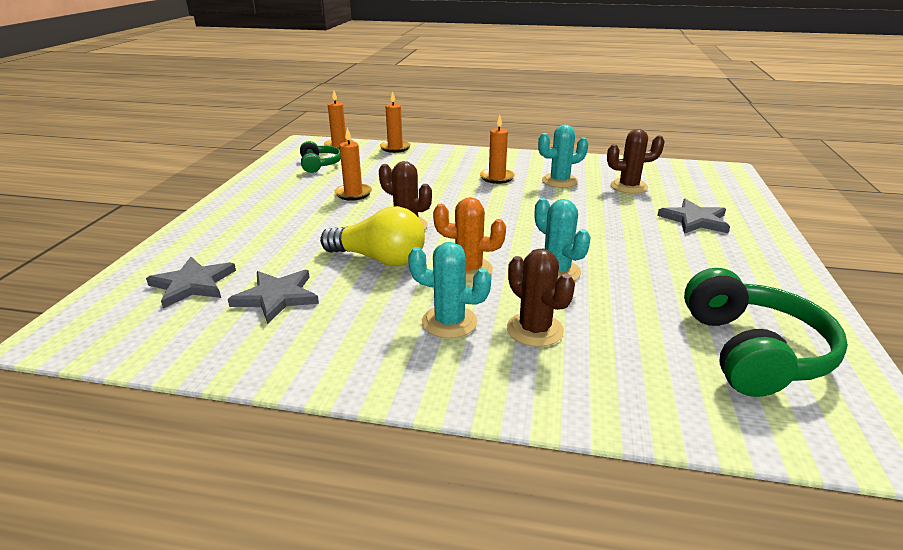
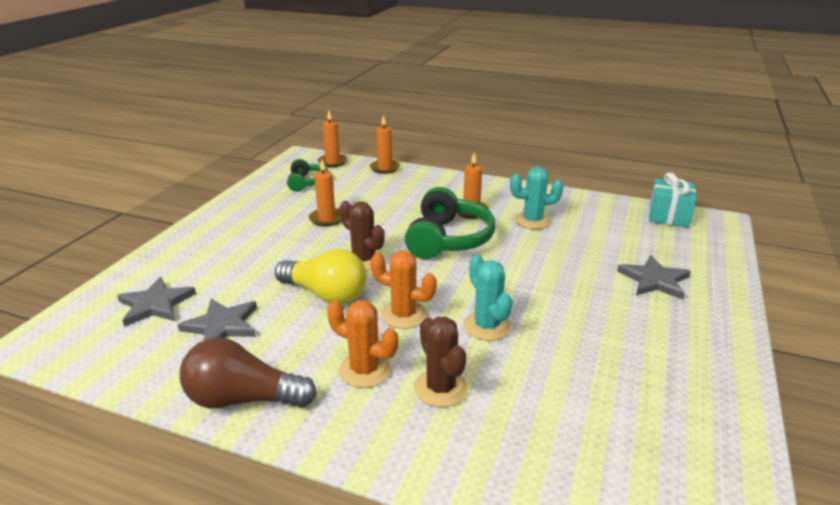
camera: 10 degrees right, 0 degrees up
(328, 363) = (243, 399): none -> brown light bulb
(449, 322) = (365, 370): turquoise cactus -> orange cactus
(629, 187) = (602, 233): brown cactus -> none
(682, 169) = (668, 216): none -> turquoise gift
(752, 351) = (644, 439): green headphones -> green headphones (447, 239)

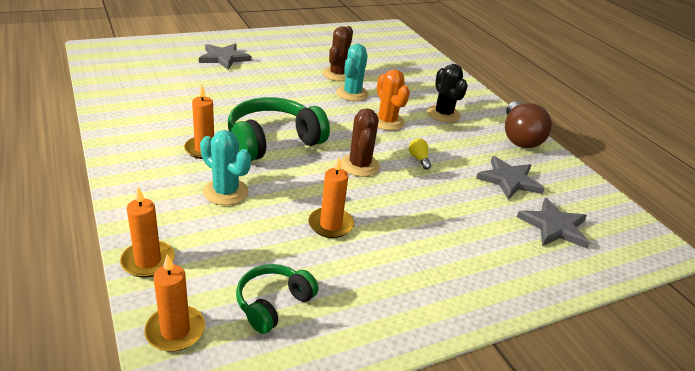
camera: 140 degrees left, 5 degrees up
(243, 399) = (519, 137): brown light bulb -> brown light bulb turned 45 degrees clockwise
(325, 294) = (419, 159): yellow light bulb -> yellow light bulb, size x0.41
(365, 370) = (443, 114): orange cactus -> black cactus
(440, 388) = (416, 91): brown cactus -> brown cactus (338, 74)
(532, 221) = (186, 115): turquoise cactus -> turquoise cactus (226, 192)
(668, 216) = (106, 65): turquoise gift -> none

